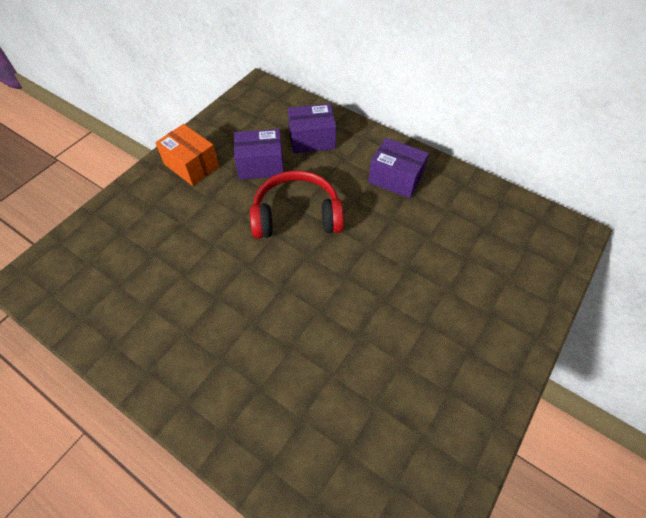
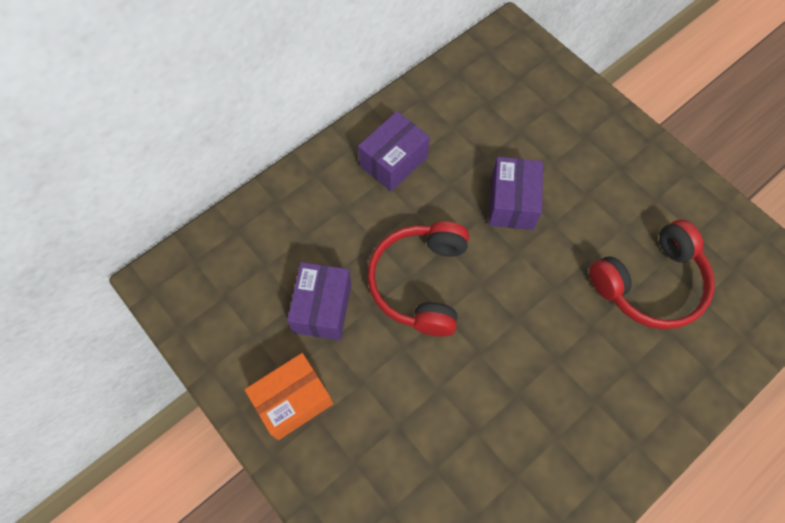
camera: 75 degrees left, 10 degrees up
(312, 139) = (297, 235): purple box -> purple box (512, 202)
(349, 395) = (650, 283): none -> red headphones

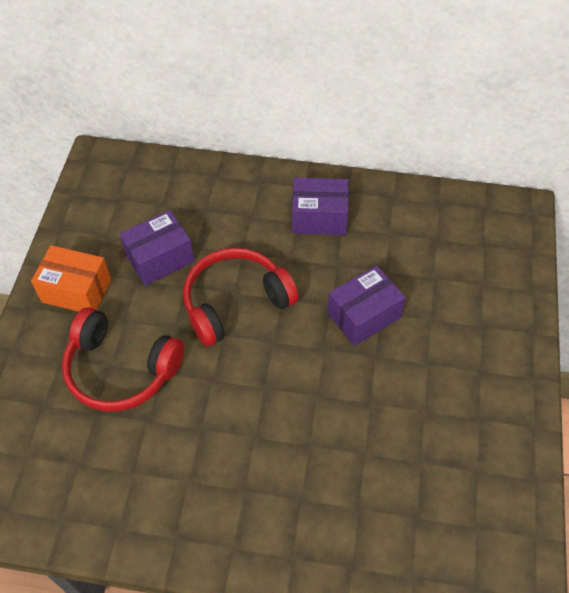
camera: 50 degrees right, 10 degrees down
(650, 283) = (391, 464): red headphones -> red headphones (121, 369)

